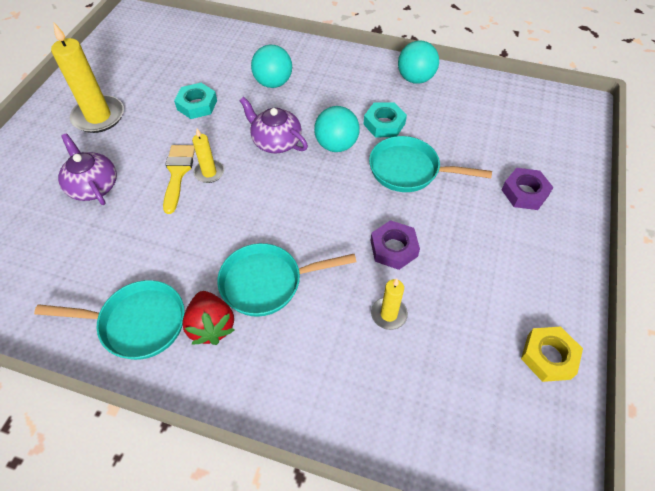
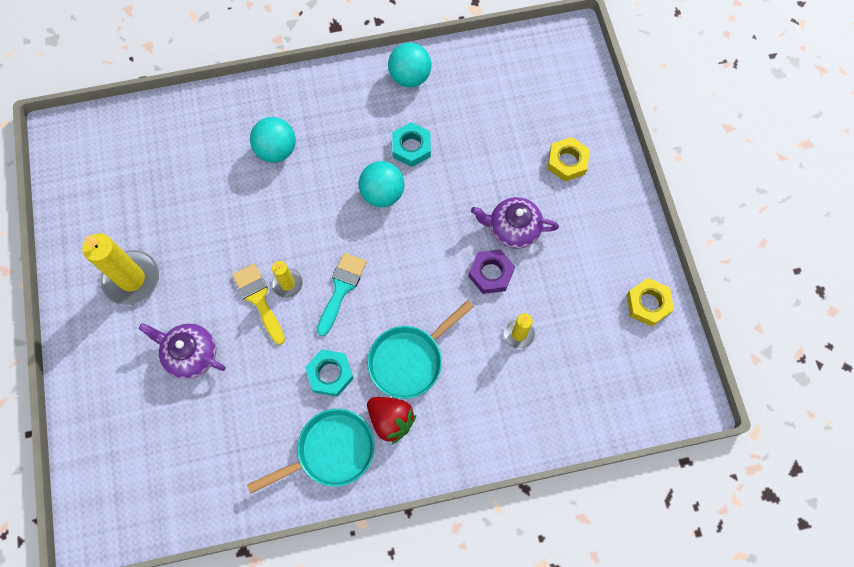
camera: 30 degrees left, 15 degrees up
(197, 105) = (220, 215): turquoise nut -> turquoise nut (330, 374)
(250, 197) = (341, 288): none -> turquoise brush
(276, 141) = (325, 218): purple teapot -> purple teapot (513, 229)
(409, 170) = (461, 188): turquoise pan -> none
(524, 193) = (567, 162): purple nut -> yellow nut

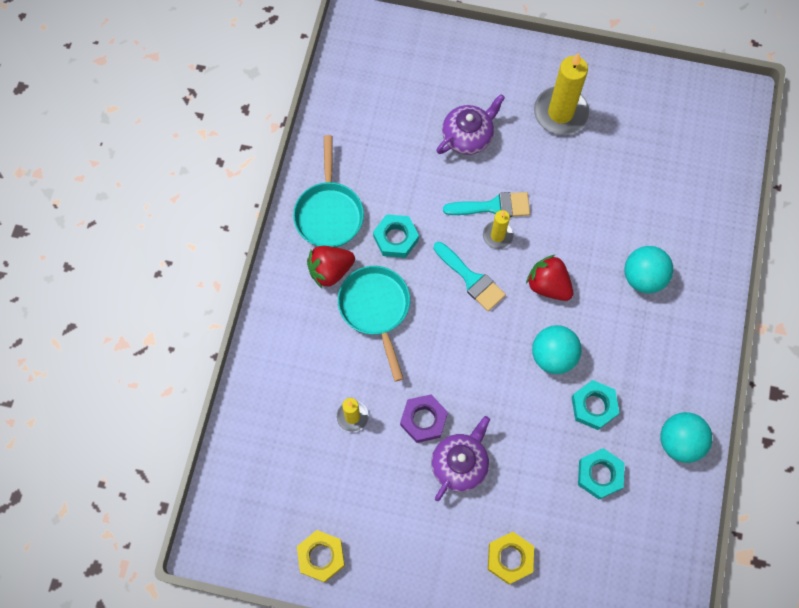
camera: 115 degrees right, 0 degrees up
(259, 299) = (493, 206): yellow brush -> turquoise brush
(318, 222) = (548, 285): none -> red strawberry
(466, 123) = (599, 474): none -> turquoise nut

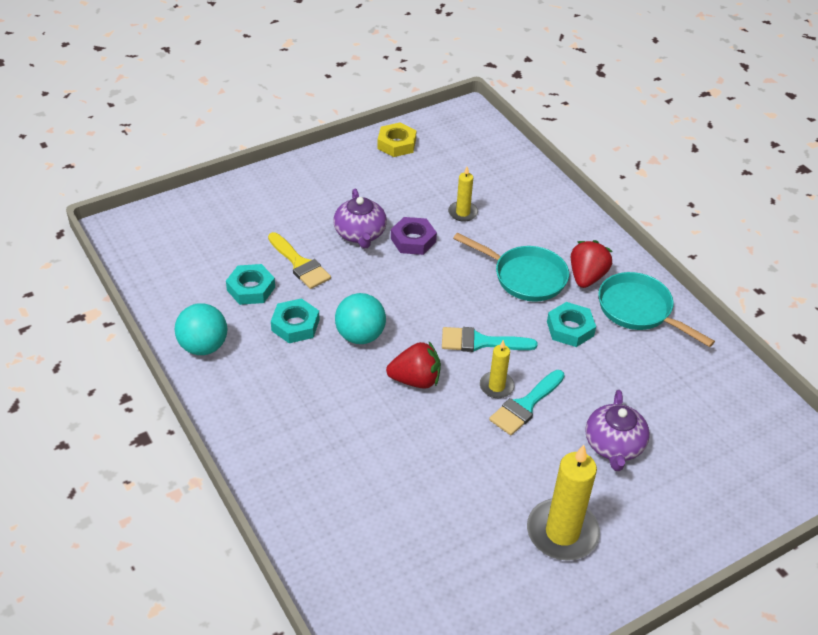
camera: 135 degrees right, 25 degrees down
(510, 558) = (273, 210): yellow nut -> none
(539, 470) = (300, 264): none -> yellow brush
(643, 277) = (340, 442): turquoise ball -> none

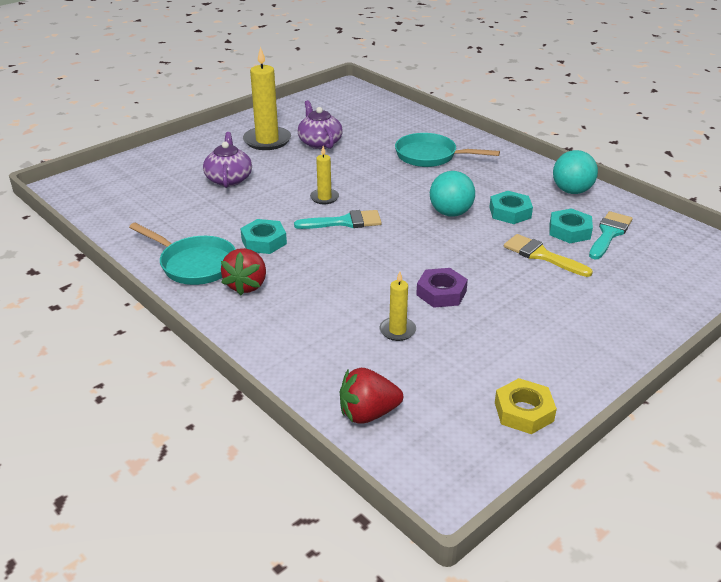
camera: 170 degrees right, 10 degrees down
(360, 234) = (501, 290): purple teapot -> purple teapot (319, 142)
(415, 380) = (391, 193): red strawberry -> red strawberry (368, 413)
(525, 277) = (312, 276): turquoise pan -> turquoise pan (430, 156)
(525, 405) = (299, 190): turquoise brush -> turquoise brush (609, 233)

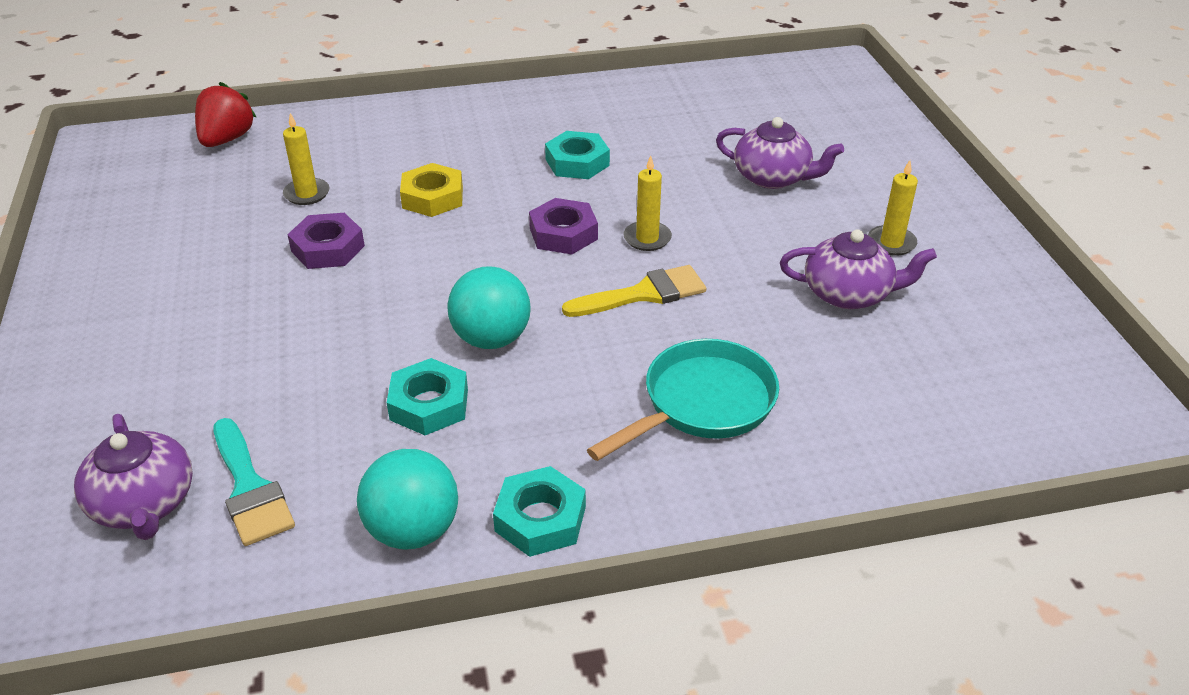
camera: 120 degrees right, 5 degrees up
(194, 264) = (573, 111): turquoise pan -> none
(246, 285) = (497, 130): red strawberry -> none
(267, 140) = (891, 243): yellow candle -> yellow candle, size x0.54
(345, 222) = (563, 234): turquoise brush -> purple nut
(524, 411) = (101, 220): yellow nut -> yellow nut (432, 197)
(541, 255) = (292, 374): yellow brush -> yellow brush (644, 294)
(569, 231) = (310, 443): turquoise nut -> turquoise nut (540, 519)
(653, 255) = (144, 504): none -> purple teapot

